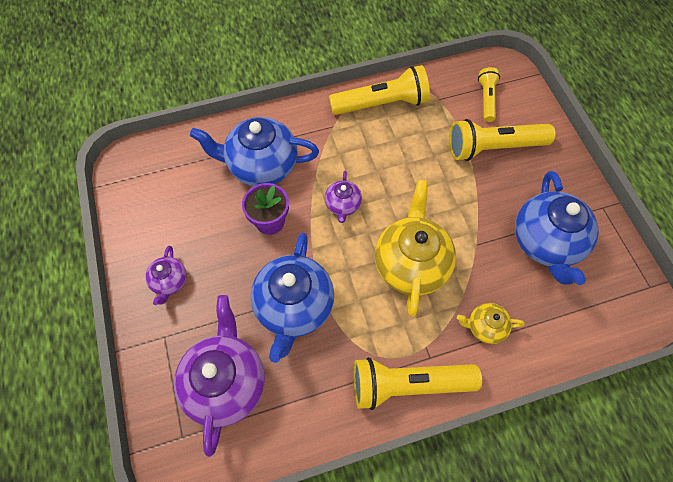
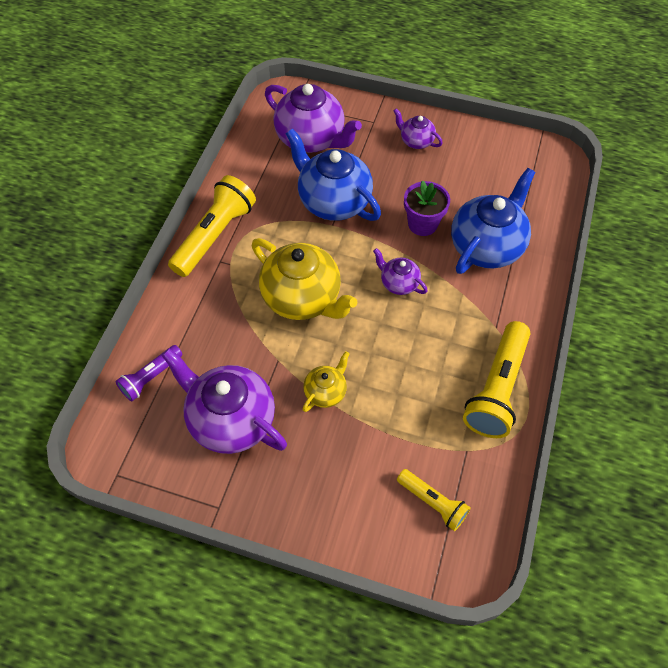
camera: 125 degrees right, 5 degrees down
(485, 327) = (207, 313): yellow teapot -> yellow teapot (326, 392)
(493, 148) = (365, 457): yellow flashlight -> none
(546, 243) = (231, 419): blue teapot -> purple teapot
(571, 325) = (151, 377): none -> purple flashlight

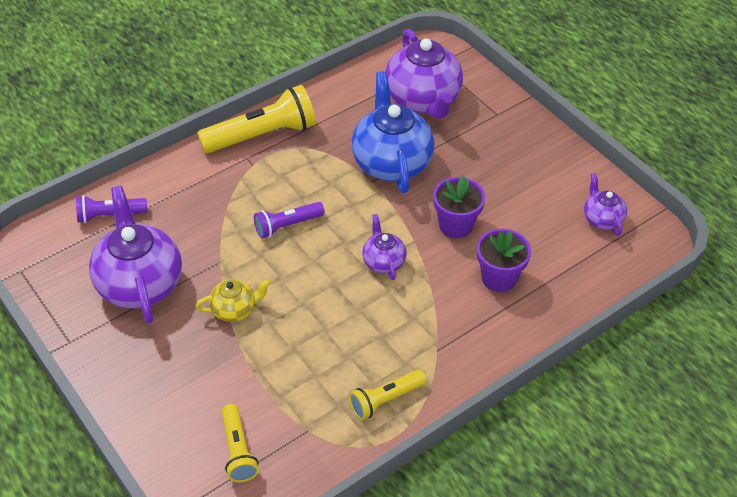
camera: 35 degrees right, 10 degrees down
(303, 298) = (287, 225): yellow teapot -> purple flashlight
(416, 141) = (522, 151): purple teapot -> purple teapot (602, 219)
(486, 246) = (499, 278): blue teapot -> purple flower pot
(497, 389) = (385, 400): yellow flashlight -> yellow flashlight, size x0.57

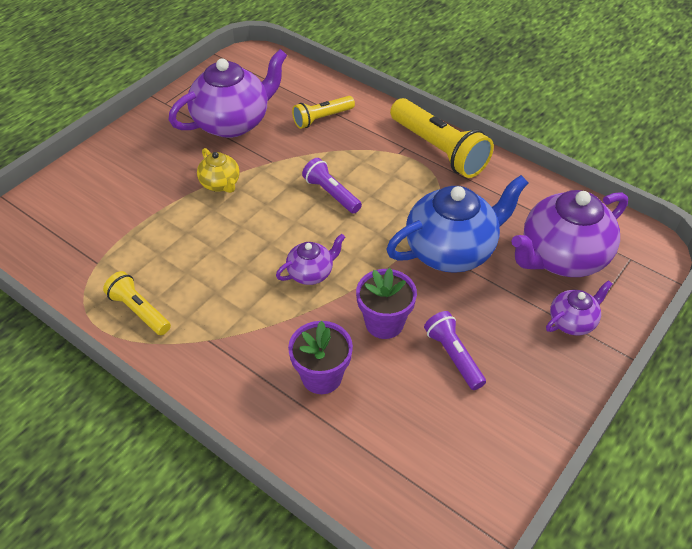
camera: 75 degrees right, 0 degrees up
(109, 215) = (300, 87): purple flashlight -> purple flashlight (453, 356)
(238, 450) = (71, 223): yellow flashlight -> yellow flashlight (322, 118)
(602, 219) = (456, 471): purple teapot -> purple teapot (572, 322)

